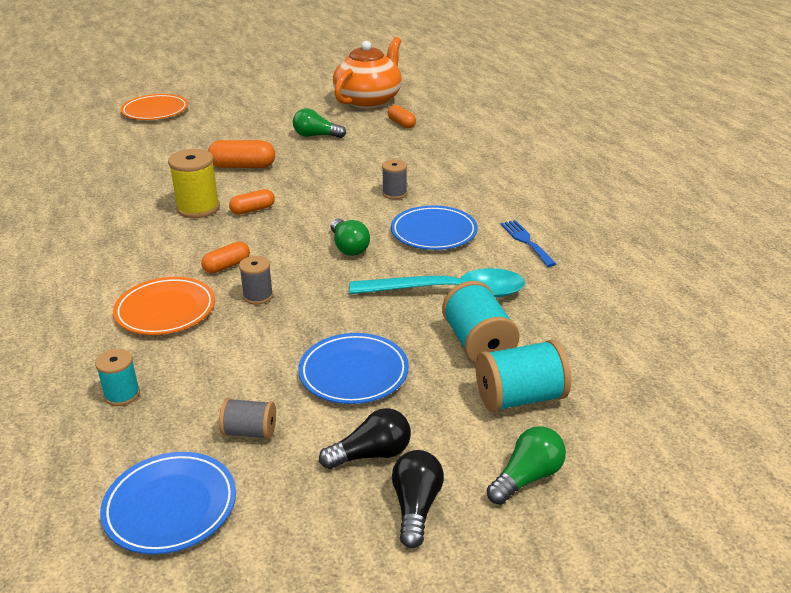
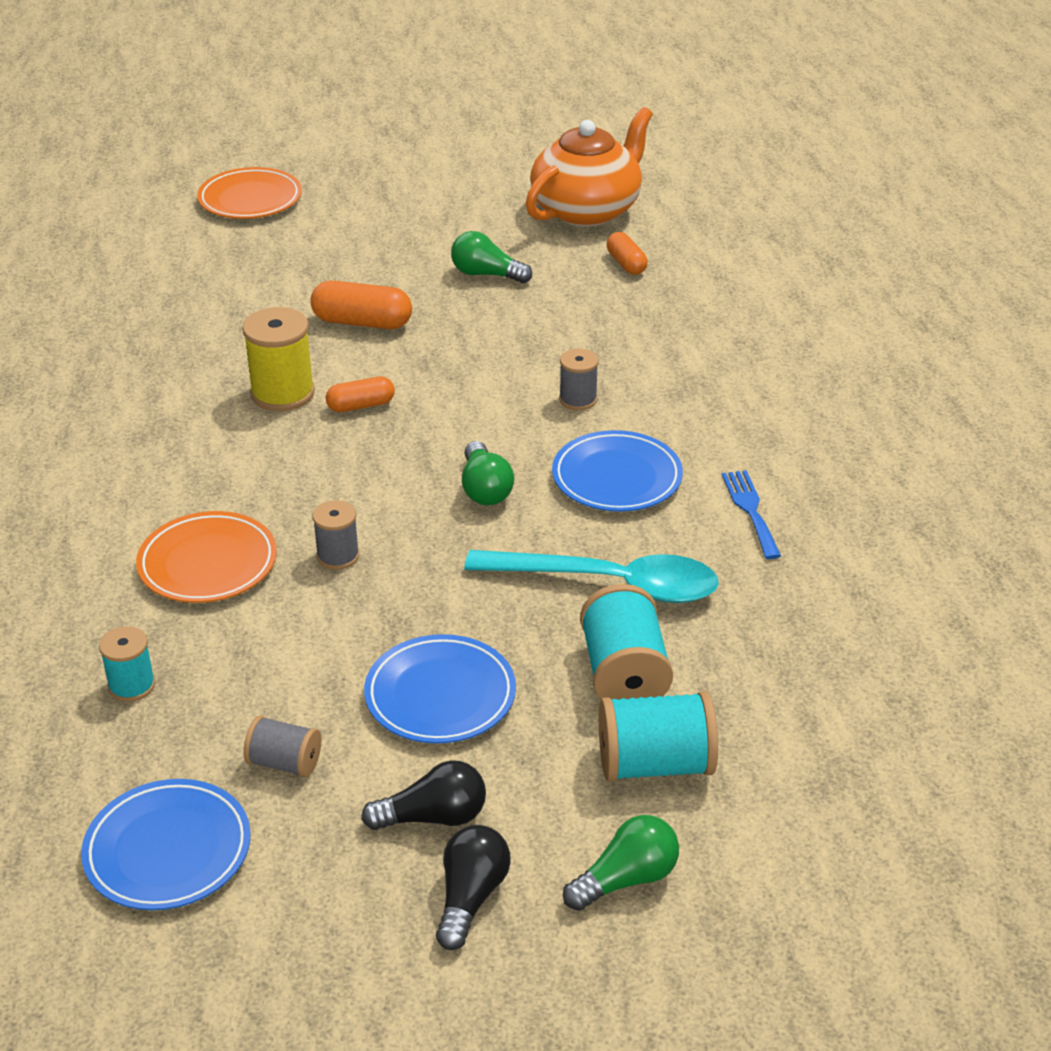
camera: 10 degrees right, 5 degrees up
(227, 266) = (304, 500): orange capsule -> none

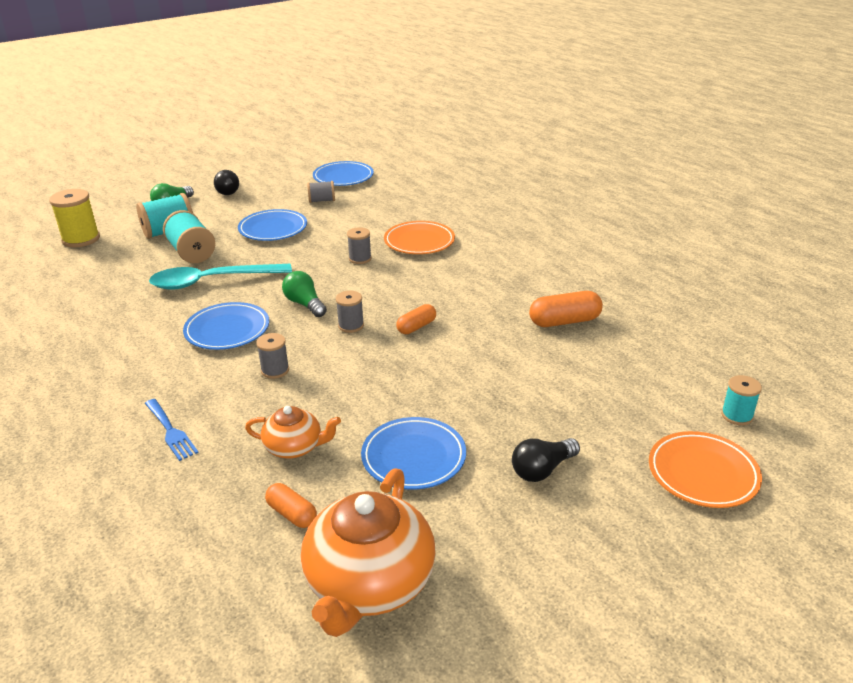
camera: 155 degrees right, 5 degrees down
(132, 685) = (404, 204): turquoise spool -> turquoise spool (737, 415)
(282, 393) = (472, 320): yellow spool -> yellow spool (81, 239)
(362, 322) = (472, 382): orange capsule -> orange capsule (564, 321)
(433, 817) = (253, 202): black light bulb -> black light bulb (542, 470)
(444, 433) = (351, 325): none -> grey spool
(486, 274) = (413, 457): green light bulb -> blue plate
(597, 313) = (294, 447): none -> orange teapot
(750, 510) = (136, 334): blue fork -> blue fork (171, 431)

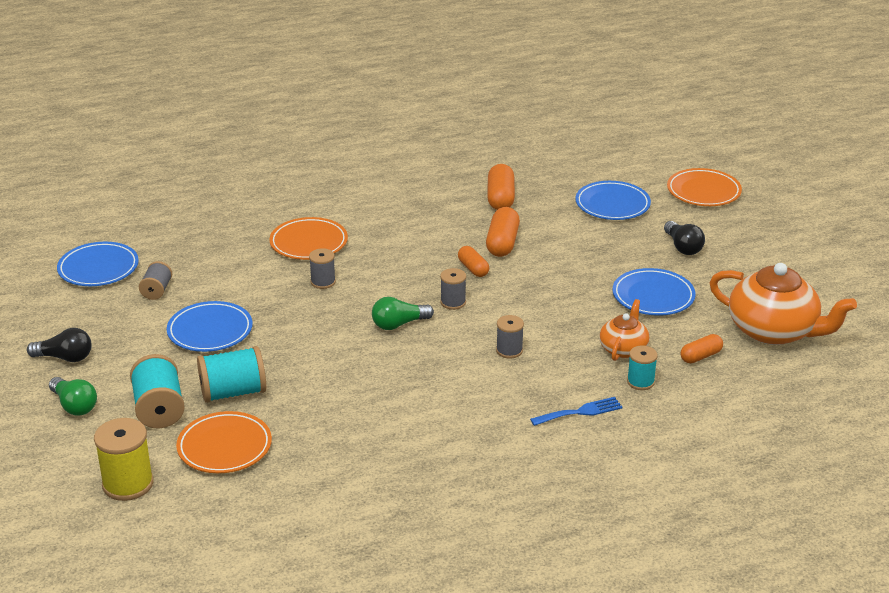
camera: 75 degrees left, 0 degrees up
(121, 263) = (224, 447): none -> orange plate
(212, 281) = (314, 380): turquoise spoon -> none
(227, 330) = (424, 374): blue plate -> blue plate (612, 204)
(474, 336) = (502, 243): none -> orange capsule
(737, 415) = (649, 163): turquoise spool -> turquoise spool (640, 382)

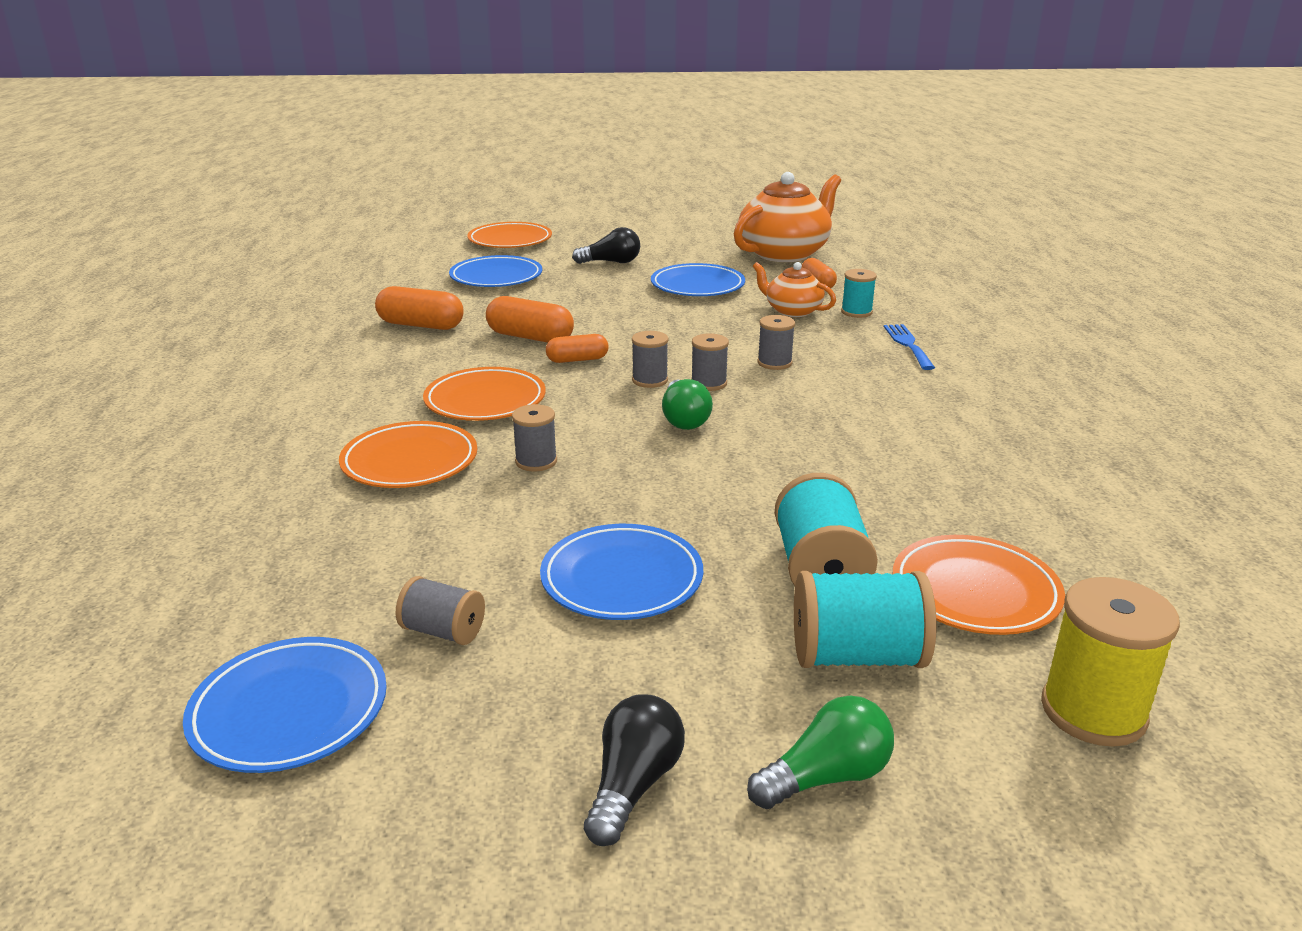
camera: 75 degrees left, 5 degrees down
(394, 248) = (485, 400): none -> orange plate
(459, 326) = (709, 383): none -> grey spool

